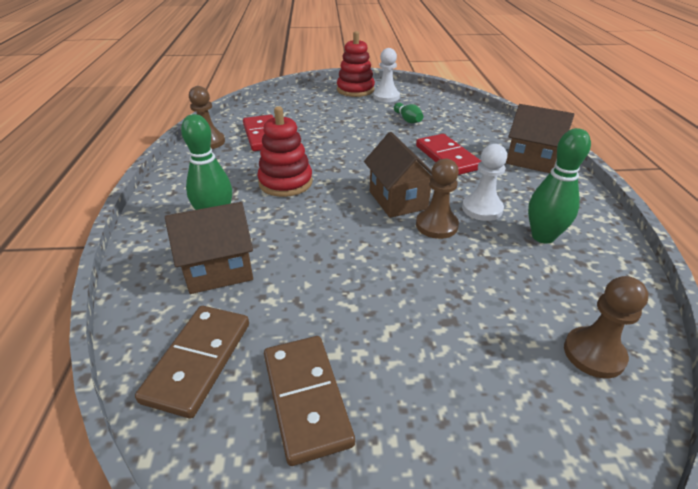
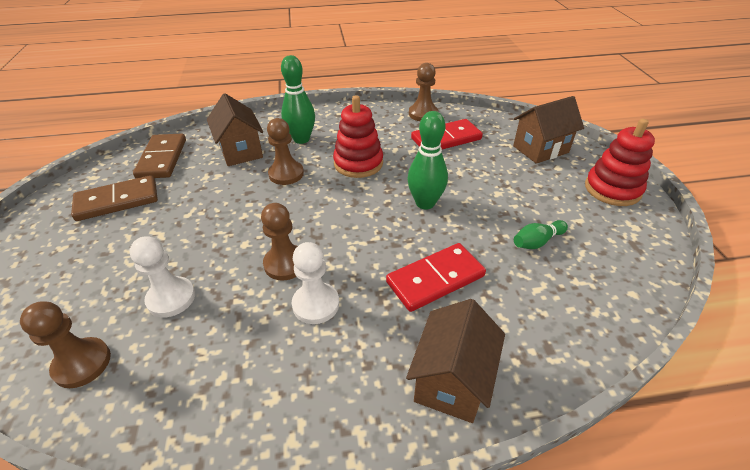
camera: 85 degrees right, 5 degrees up
(198, 361) = (162, 158): brown domino -> brown domino turned 75 degrees clockwise
(289, 229) = (286, 174): none -> brown pawn
(386, 97) = (607, 219): white pawn -> white pawn (171, 298)
(398, 200) = (332, 235): brown house -> brown house (540, 149)
(543, 236) = (257, 357): green bowling pin -> green bowling pin (425, 203)

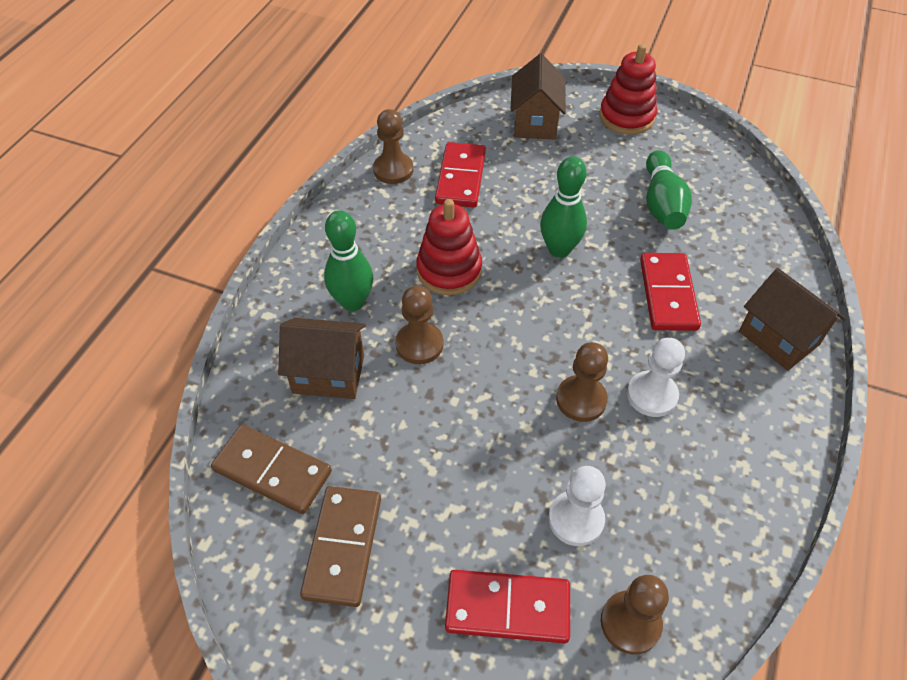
camera: 60 degrees left, 10 degrees up
(85, 287) = (507, 608): none -> red domino
(537, 242) = (662, 204): green bowling pin -> green bowling pin, size x1.67

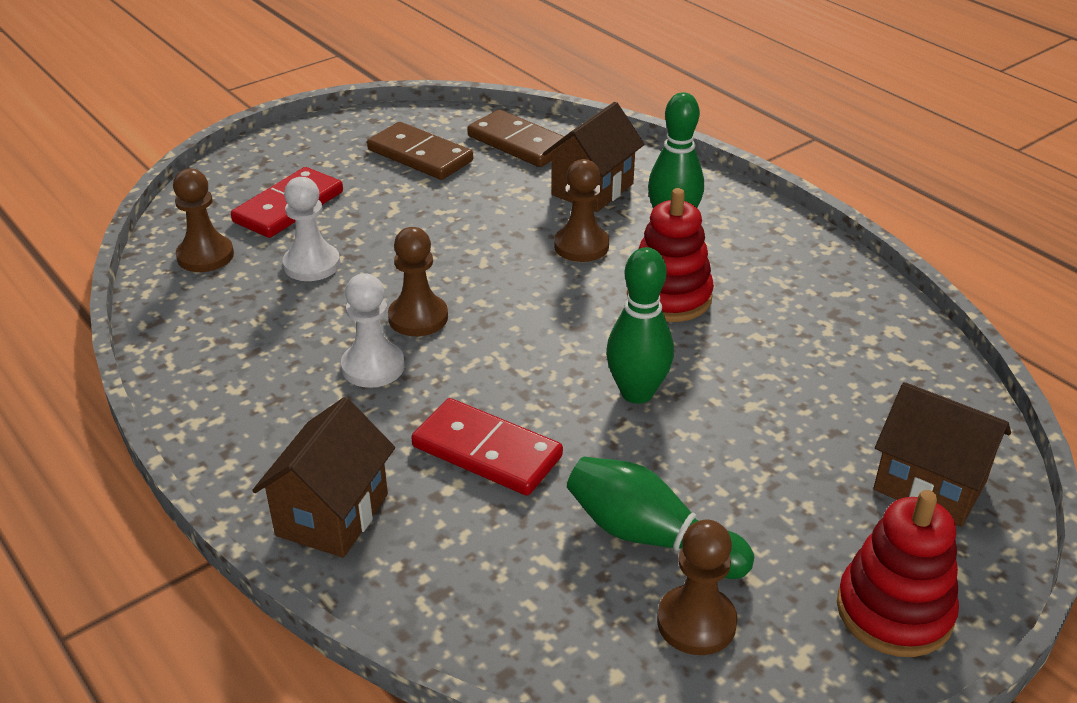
camera: 120 degrees right, 15 degrees down
(273, 471) = (518, 143): brown domino -> brown domino turned 75 degrees clockwise
(393, 170) = (882, 312): brown pawn -> brown pawn (696, 622)
(461, 178) = (833, 362): red domino -> none
(778, 338) = (332, 514): brown house -> brown house turned 60 degrees counterclockwise

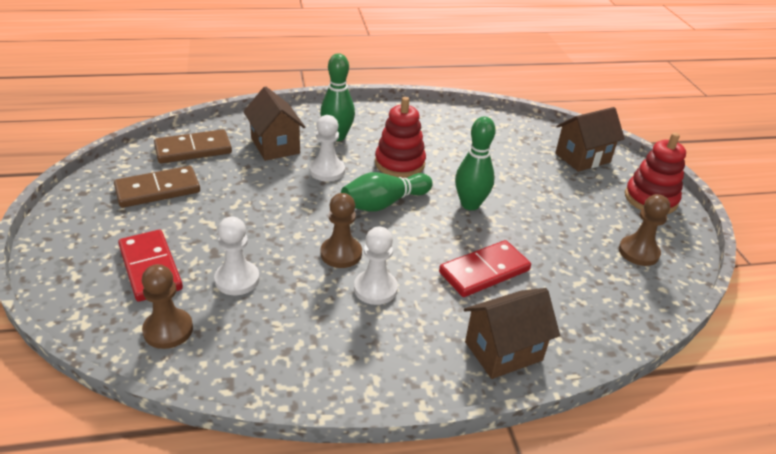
camera: 65 degrees left, 0 degrees up
(332, 514) = (503, 351): brown house -> brown house turned 75 degrees counterclockwise
(581, 246) = (327, 171): brown pawn -> white pawn
(650, 537) = (577, 243): green bowling pin -> green bowling pin (383, 203)

